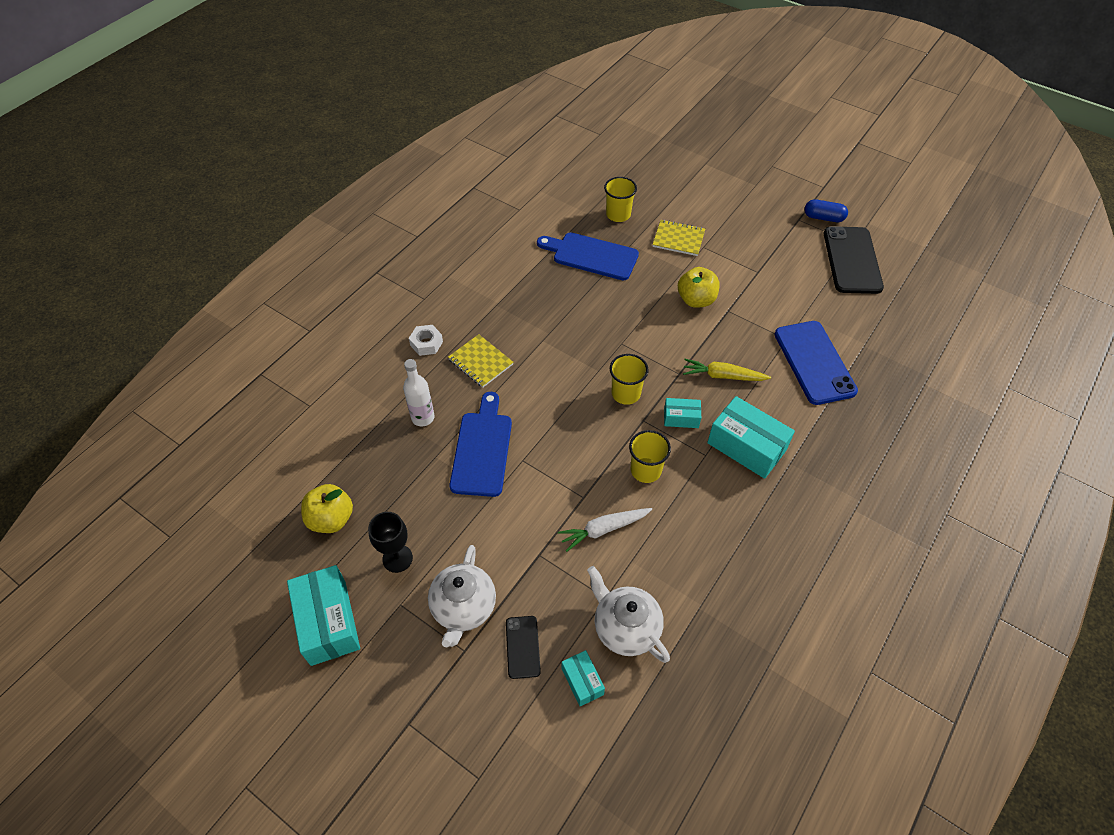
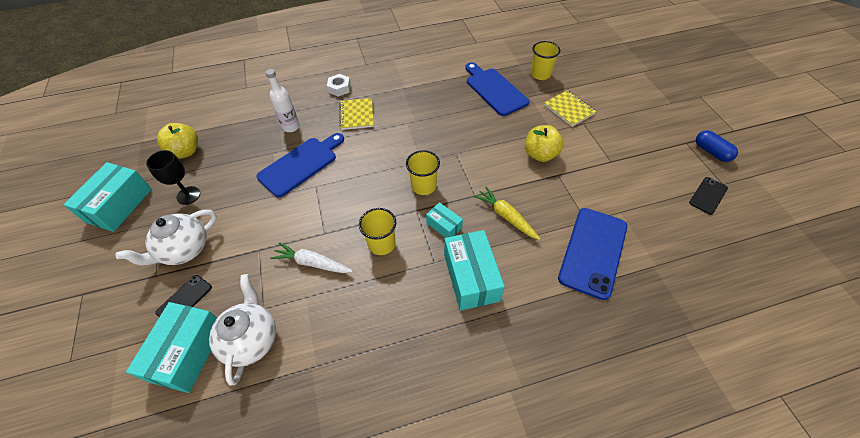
camera: 40 degrees right, 0 degrees up
(582, 681) = (188, 352): turquoise box -> turquoise box, size x1.90
(852, 260) = (708, 195): black phone -> black phone, size x0.50

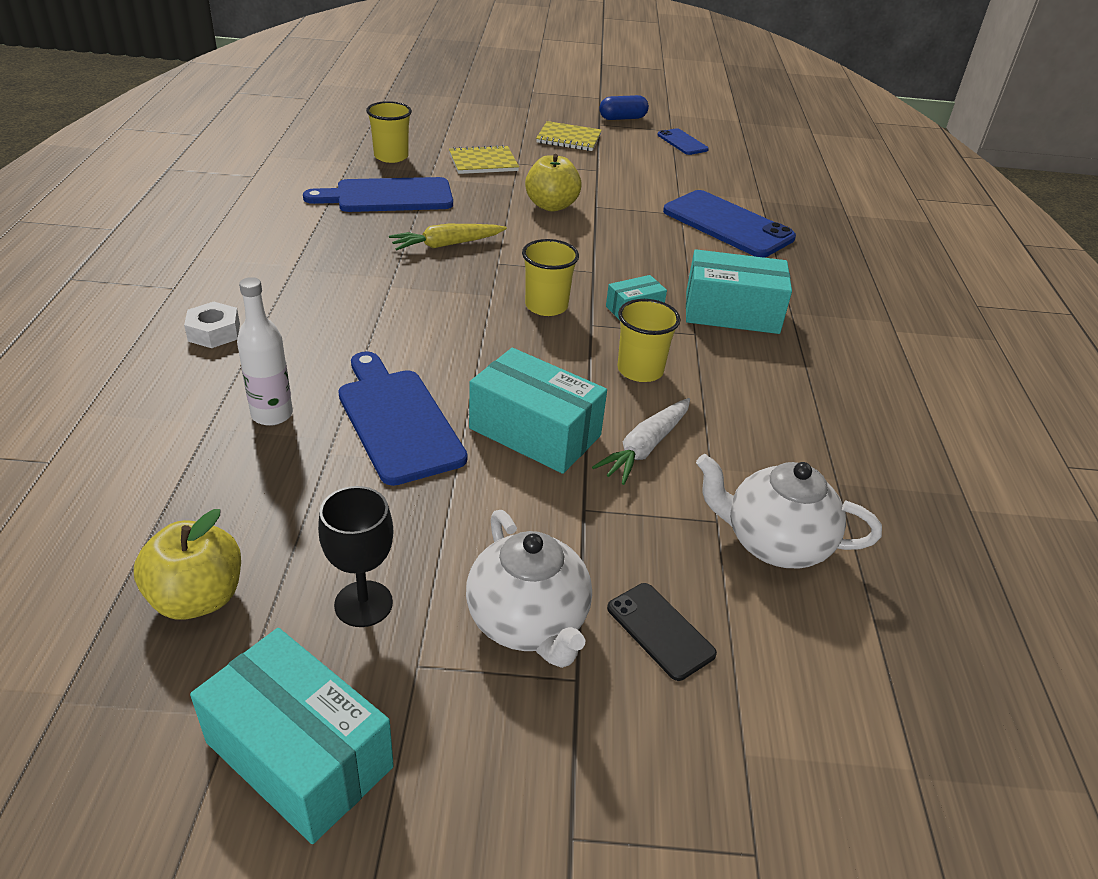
camera: 75 degrees left, 15 degrees down
(188, 352) = (780, 633): turquoise box -> turquoise box (535, 432)
(357, 115) = (317, 329): yellow notebook -> yellow notebook (569, 138)
(506, 216) = (645, 260): yellow carrot -> yellow carrot (447, 245)
(708, 195) = (682, 142): black phone -> blue phone

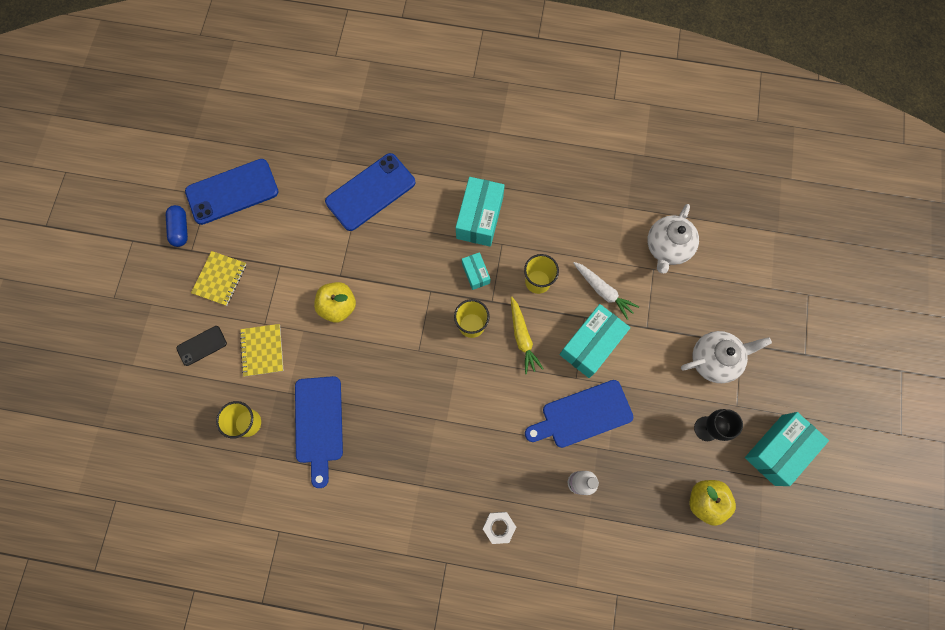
camera: 80 degrees left, 35 degrees up
(447, 245) = (393, 383): yellow carrot -> yellow carrot (522, 337)
(660, 631) = (717, 307): black phone -> black phone (202, 346)
(682, 142) = (232, 192): blue phone -> blue phone, size x1.99

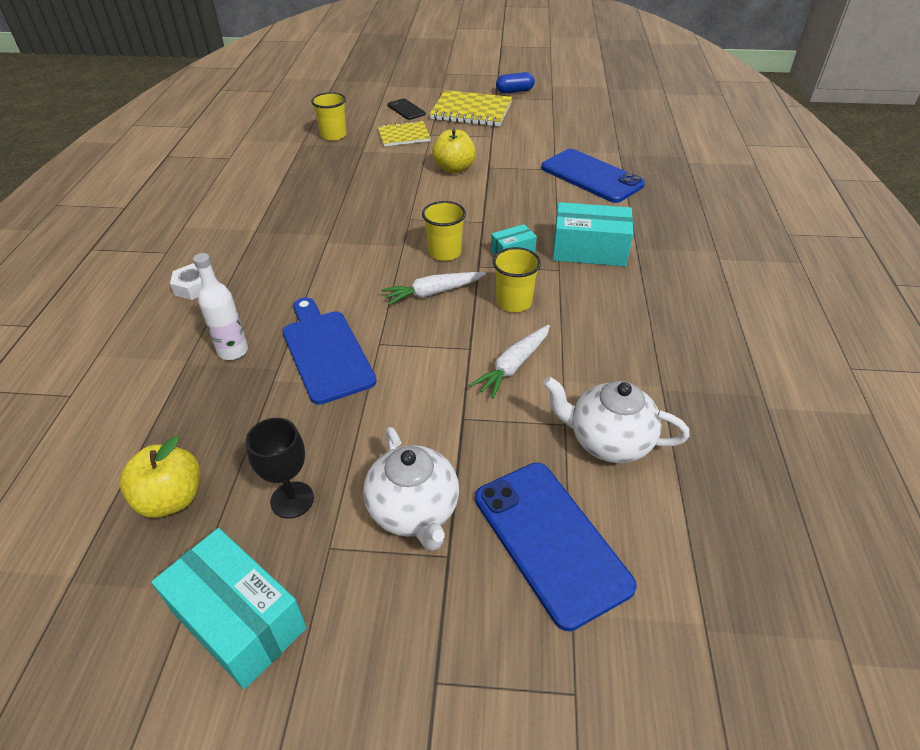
camera: 85 degrees right, 30 degrees down
(220, 279) = (471, 111): yellow notebook -> yellow notebook, size x1.59
(232, 192) = (560, 108): blue phone -> blue phone (550, 540)
(319, 424) = (329, 168): blue cutting board -> none
(522, 337) = (433, 293): yellow carrot -> white carrot
(591, 344) = (429, 356): turquoise box -> none

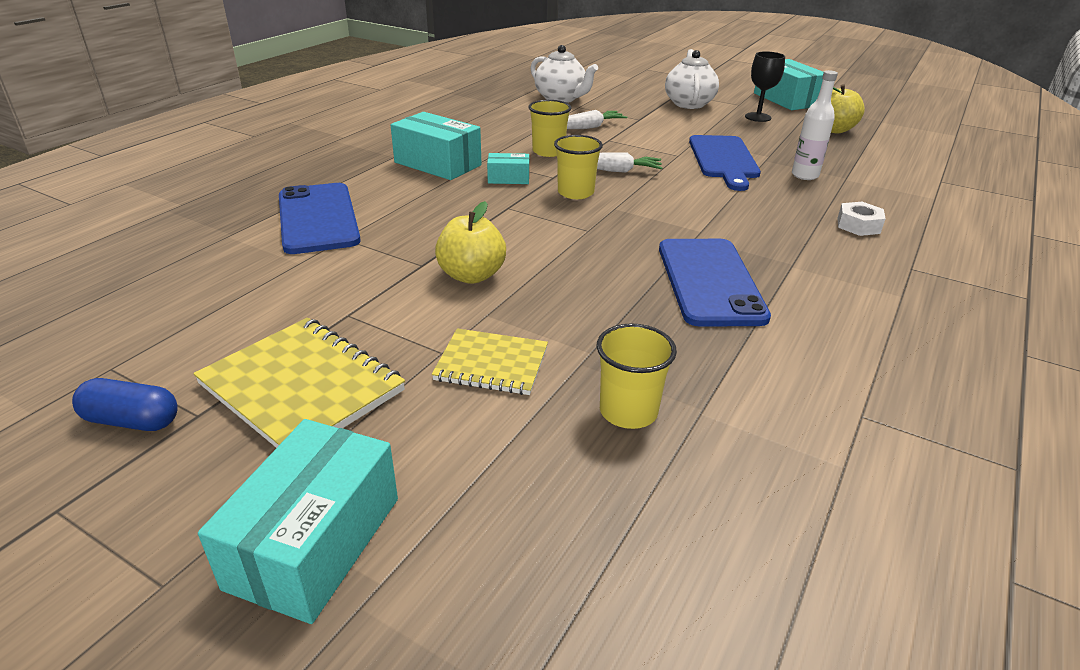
camera: 155 degrees left, 10 degrees down
(406, 110) = (423, 443): black phone -> none
(414, 86) = (315, 542): none -> turquoise box
(550, 540) = (624, 87): blue phone -> blue phone (709, 282)

